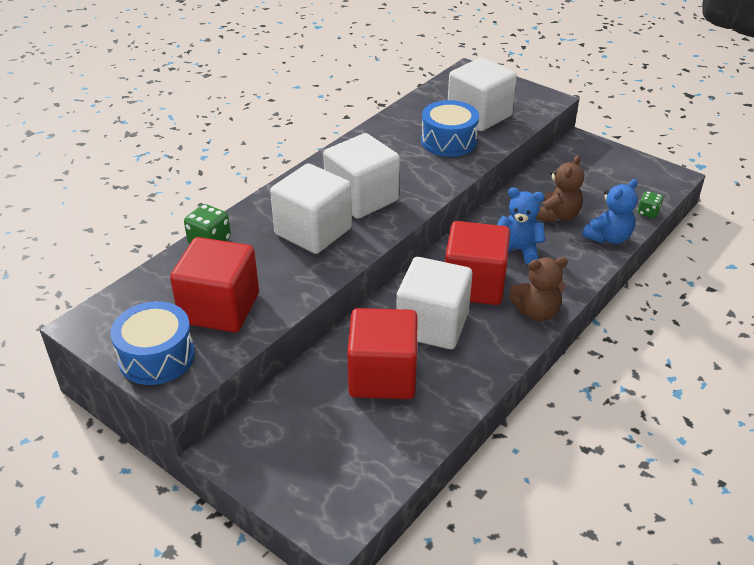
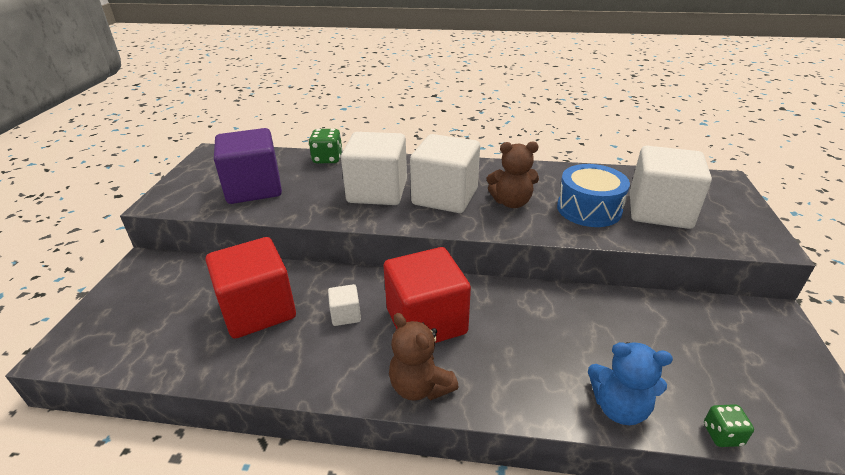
camera: 60 degrees right, 5 degrees down
(157, 357) = (189, 185): blue drum -> none
(220, 308) = (254, 188): red cube -> purple cube
(432, 325) = (345, 315): white cube -> white cube, size x0.43
(517, 250) = (511, 333): blue teddy bear -> none
(557, 215) = (607, 344): brown teddy bear -> brown teddy bear (511, 202)

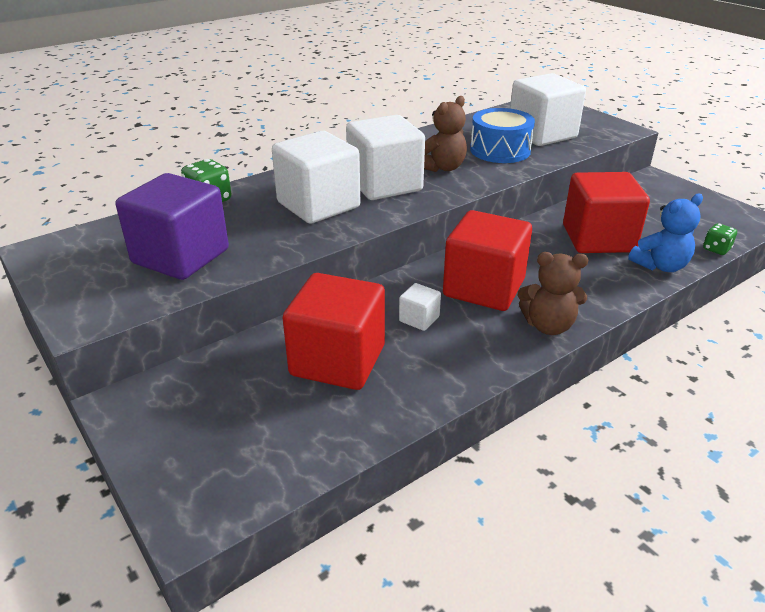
camera: 45 degrees left, 0 degrees up
(597, 340) = (598, 239): none -> red cube

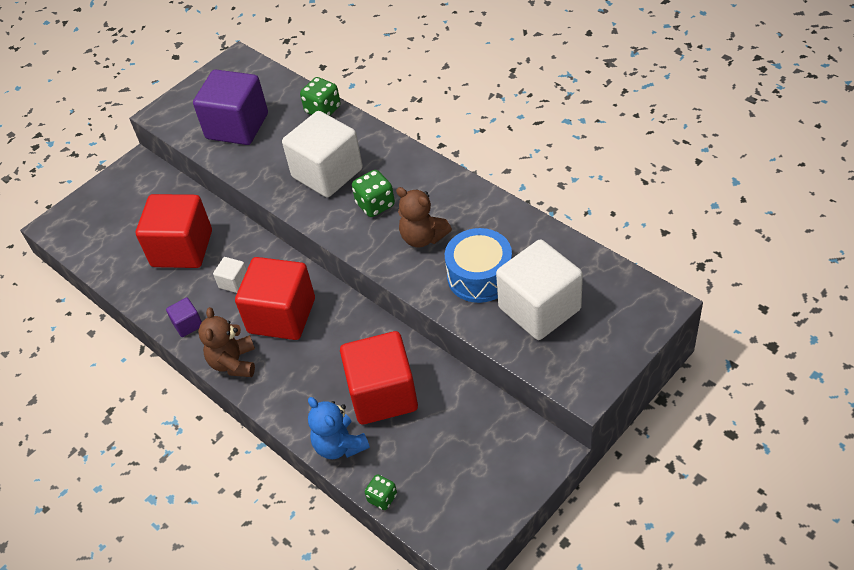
camera: 85 degrees right, 15 degrees up
(384, 184) = (375, 205): white cube -> green dice
(479, 360) = (187, 324): none -> purple cube

